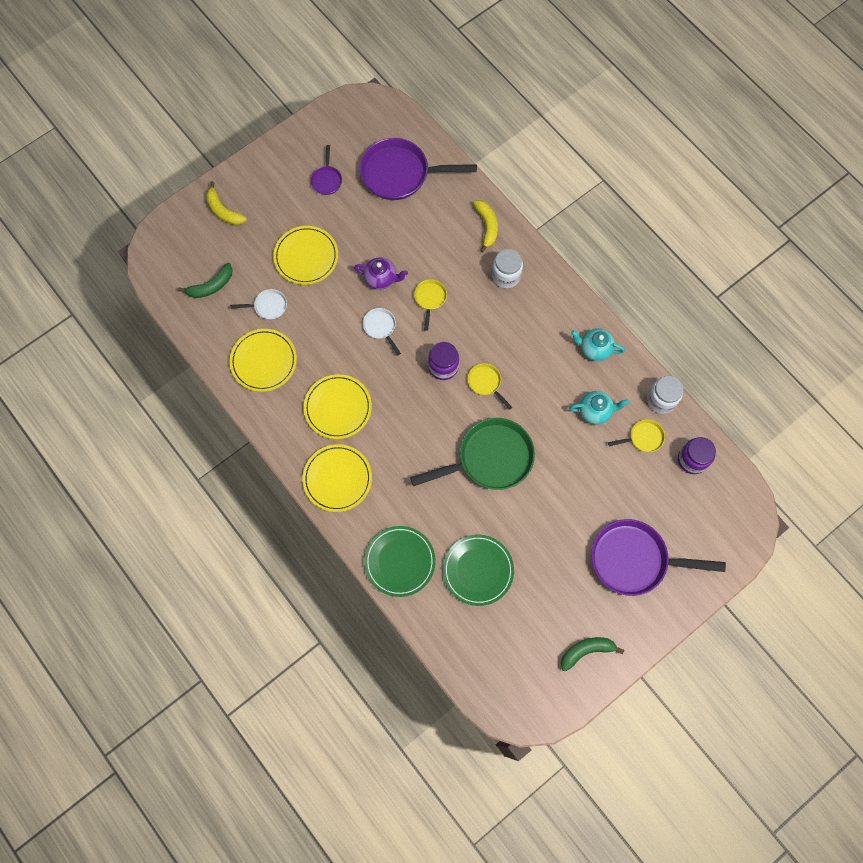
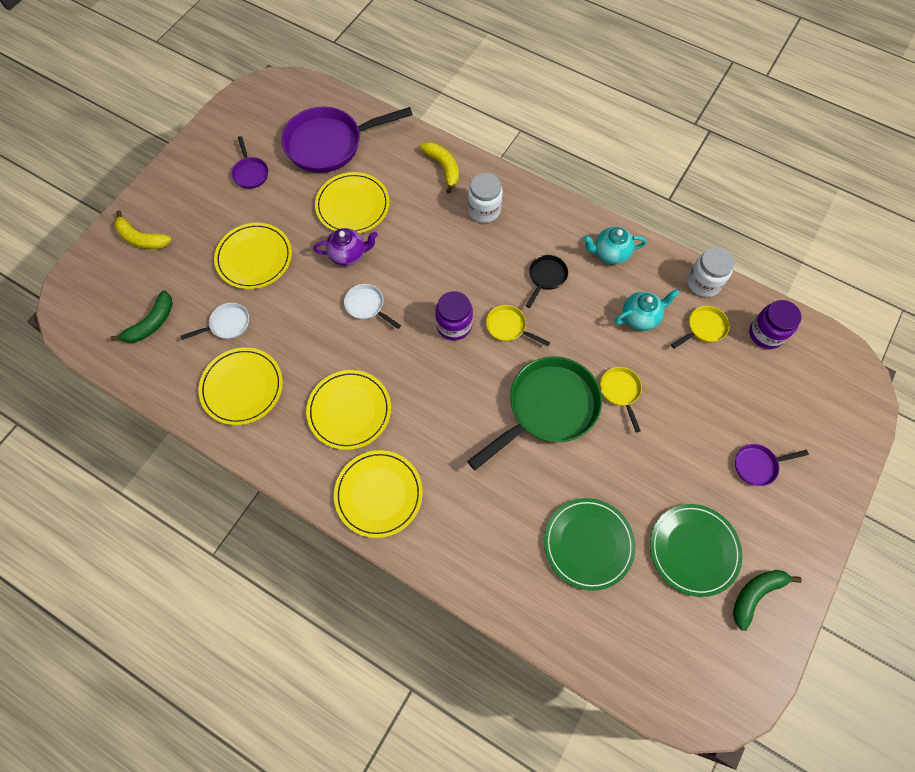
camera: 20 degrees left, 5 degrees down
(400, 236) = (352, 205): none -> yellow plate
(400, 561) = (491, 568): green plate -> green plate (694, 550)
(430, 299) = (411, 259): yellow pan -> yellow pan (620, 391)
(533, 351) = (546, 277): none -> black pan
(634, 560) = (757, 465): purple pan -> purple pan, size x0.46

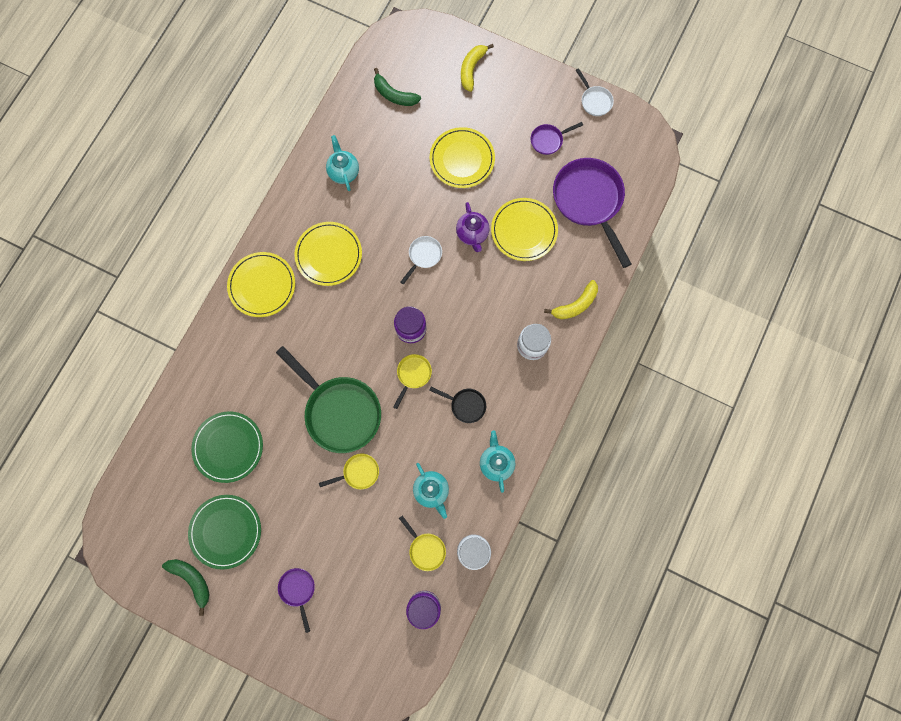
camera: 85 degrees right, 10 degrees up
(227, 324) = (397, 150): white pan -> white pan (595, 101)
(242, 387) = (344, 172): yellow plate -> turquoise teapot

